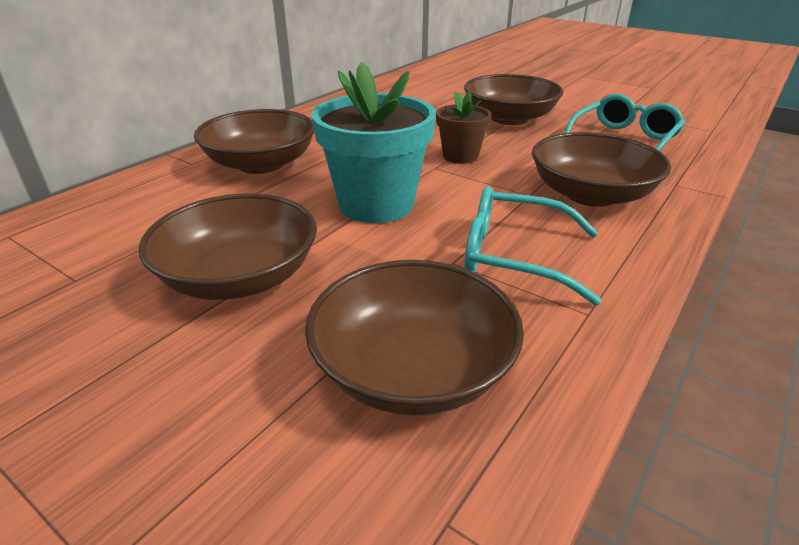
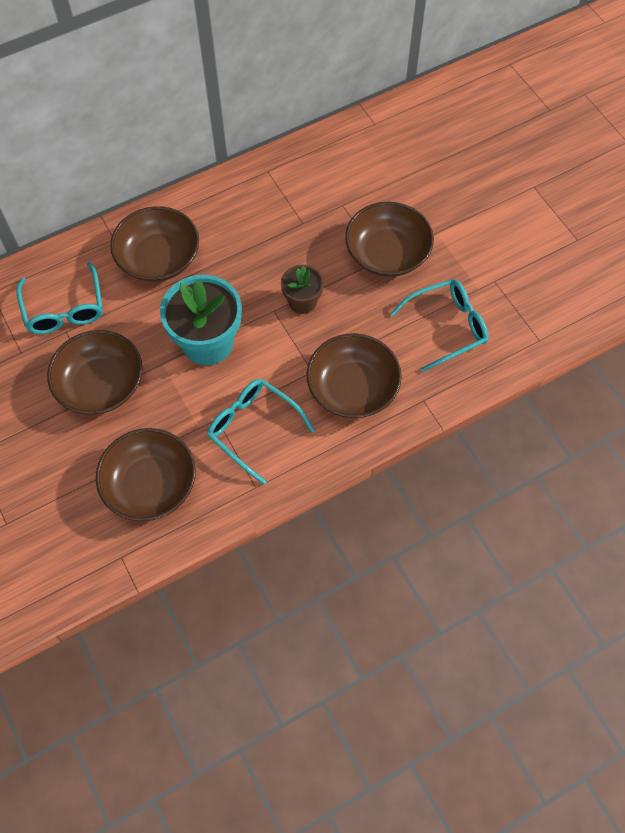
camera: 25 degrees right, 30 degrees up
(141, 223) = (64, 308): none -> turquoise glasses

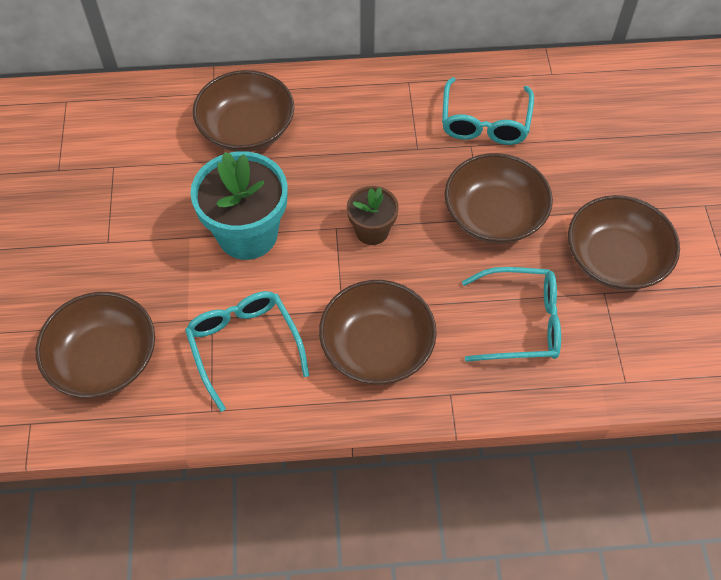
camera: 25 degrees right, 5 degrees down
(64, 308) = (125, 143): turquoise glasses -> turquoise glasses (485, 121)
(101, 384) = (115, 233): brown bowl -> brown bowl (615, 259)

